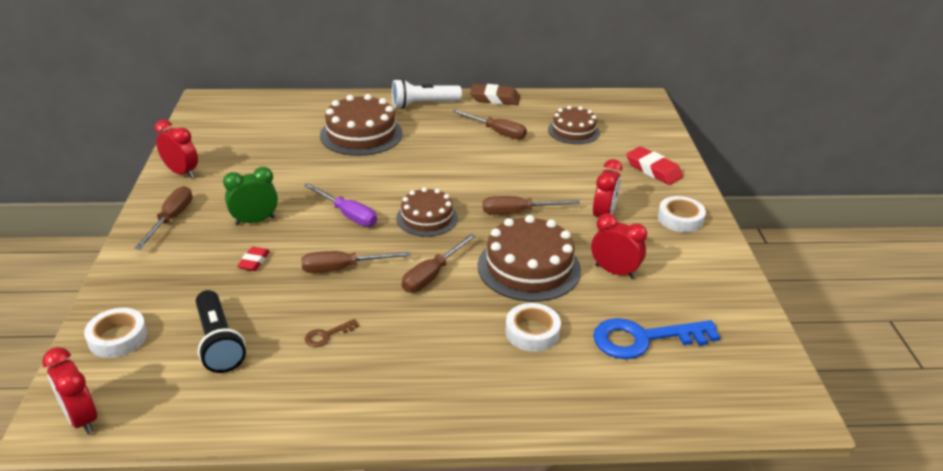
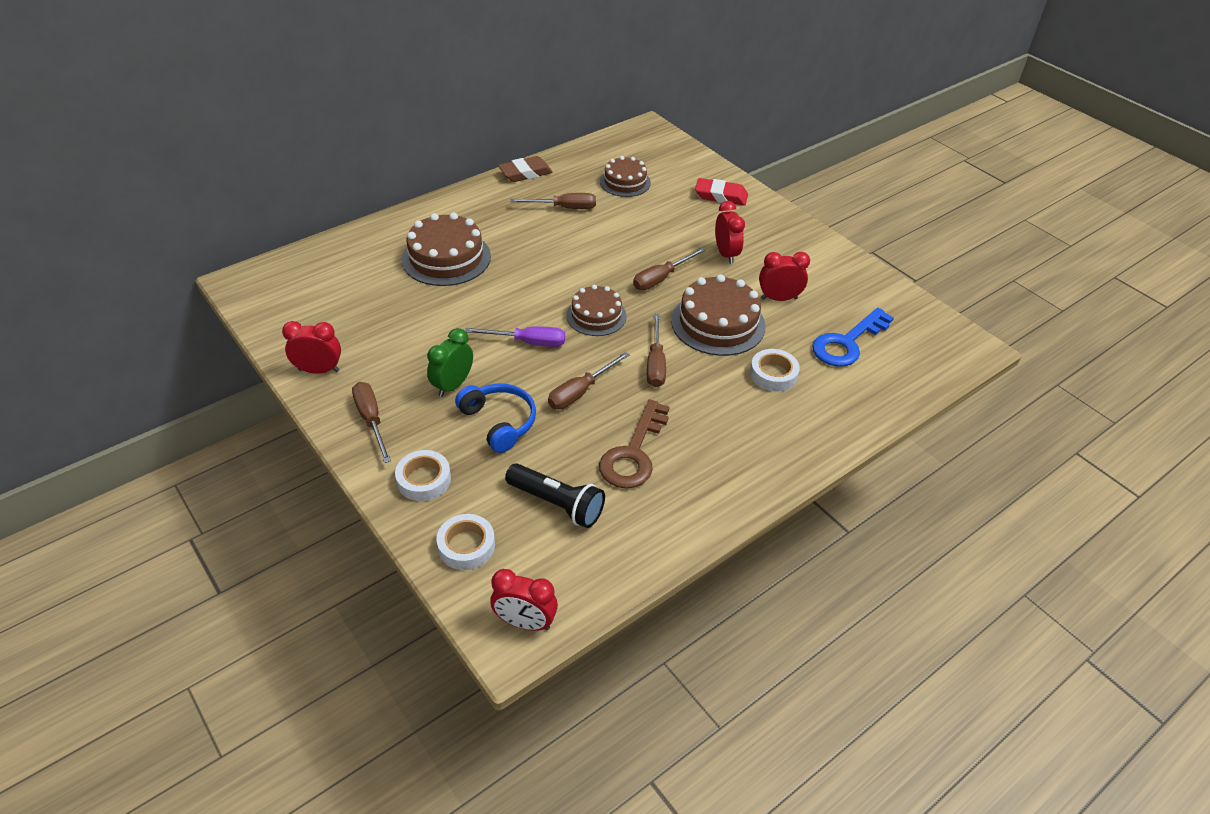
camera: 35 degrees left, 10 degrees up
(254, 261) = (499, 422): red eraser -> blue headphones
(327, 335) = (633, 453): brown key -> brown key, size x2.28
(423, 104) = (468, 203): white flashlight -> none
(680, 219) = (780, 233): white tape -> white tape (424, 480)

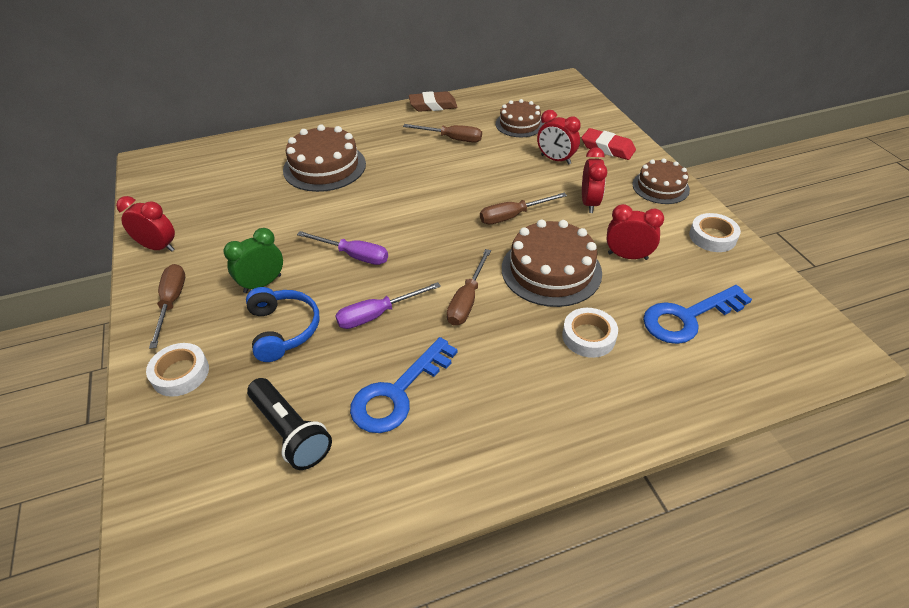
camera: 20 degrees right, 0 degrees up
(466, 546) = (176, 457): white tape -> white tape (712, 237)
(525, 622) = (180, 568): red clock -> red clock (555, 159)
(580, 392) = (377, 314): brown screwdriver -> purple screwdriver
(596, 315) = (432, 241): brown cake -> brown cake (660, 187)
(633, 453) = (398, 393): brown key -> blue key

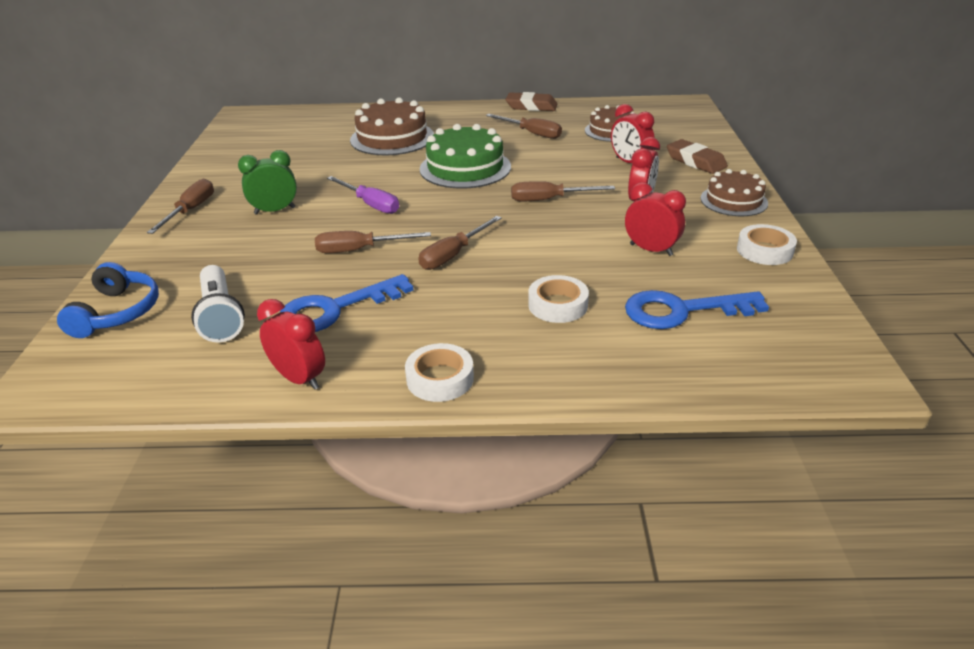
camera: 20 degrees right, 10 degrees down
(158, 247) = (208, 172): red clock -> red clock (299, 378)
(180, 373) = (162, 258): white tape -> white tape (440, 378)
(283, 329) = (268, 245): blue headphones -> blue headphones (117, 312)
(291, 432) = (221, 316): black flashlight -> white flashlight
(377, 314) = (359, 250): purple screwdriver -> brown screwdriver
(416, 192) = (465, 168): none -> green cake
(551, 270) = (557, 247): brown cake -> none
(607, 148) = (695, 161): red eraser -> brown eraser

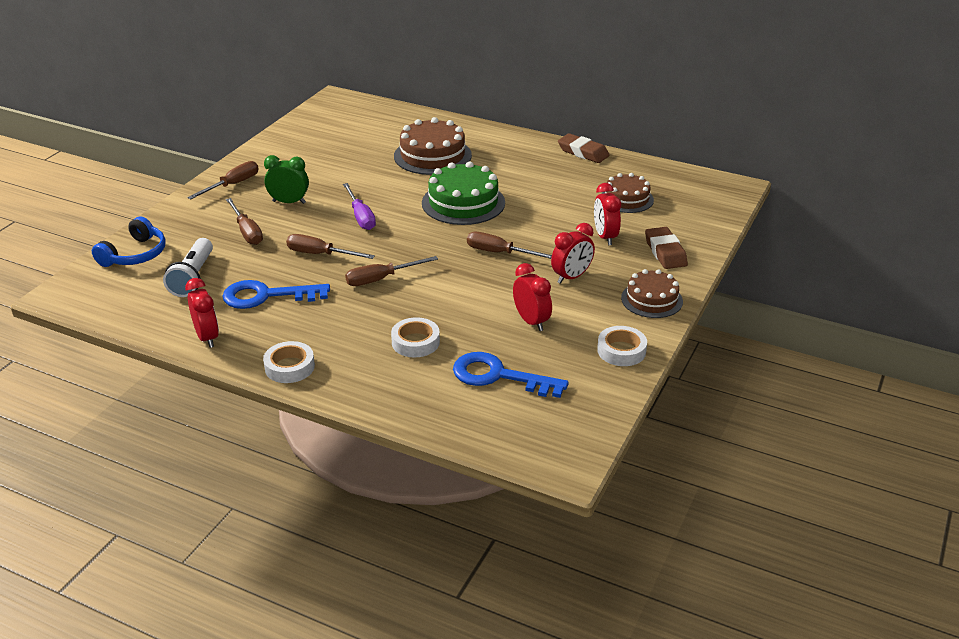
camera: 25 degrees right, 0 degrees up
(531, 133) = (553, 182): brown screwdriver -> brown screwdriver (247, 232)

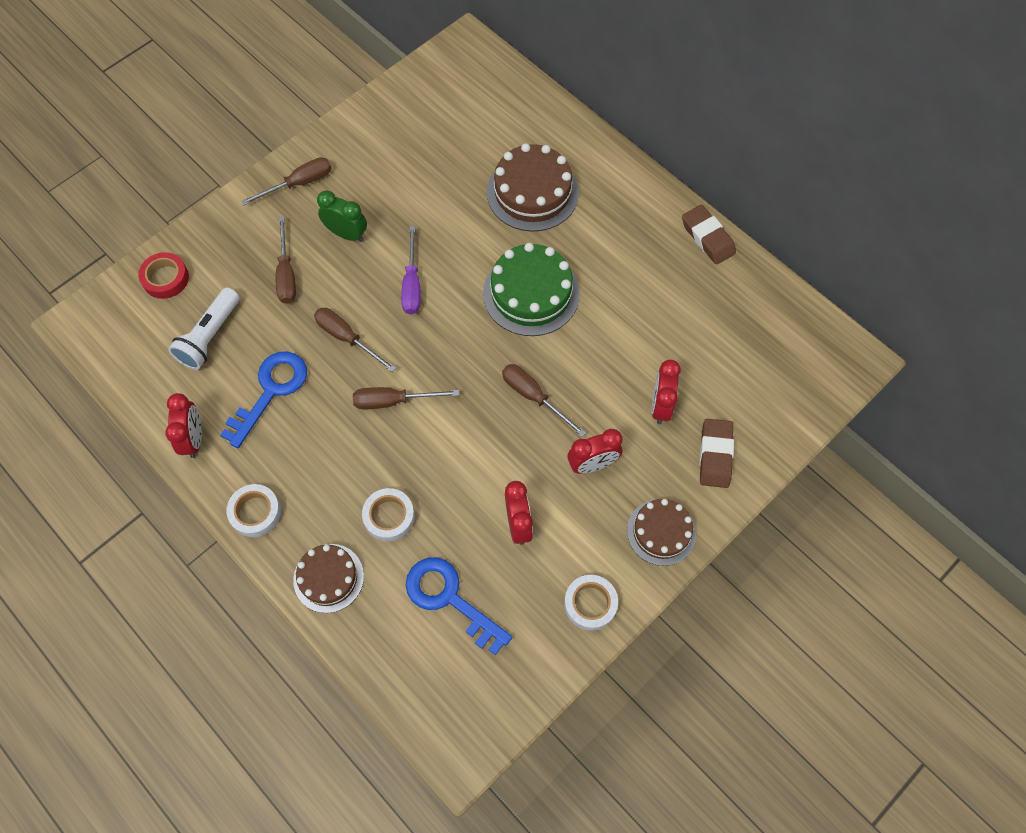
camera: 20 degrees right, 30 degrees up
(135, 254) = (165, 278): blue headphones -> red tape
(266, 296) = (270, 391): blue key -> blue key turned 105 degrees clockwise
(626, 199) = (717, 343): brown cake -> brown cake (328, 578)

